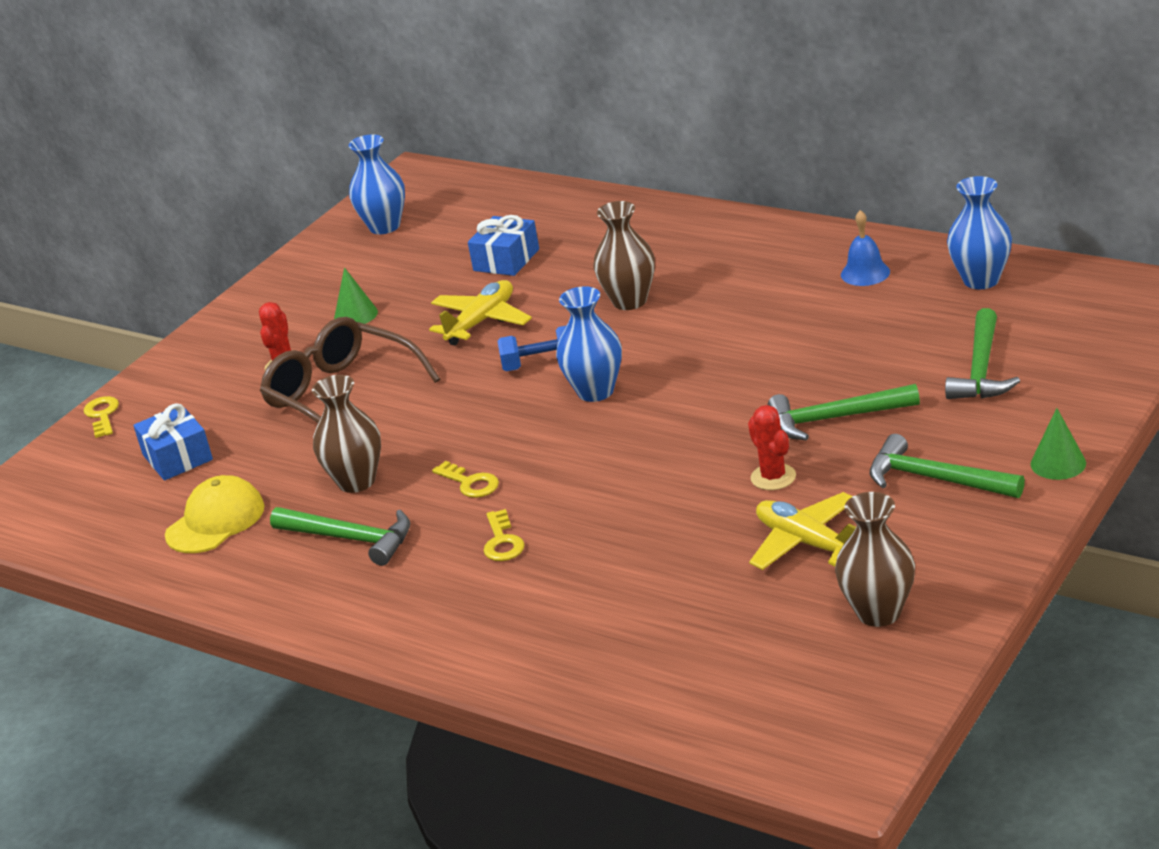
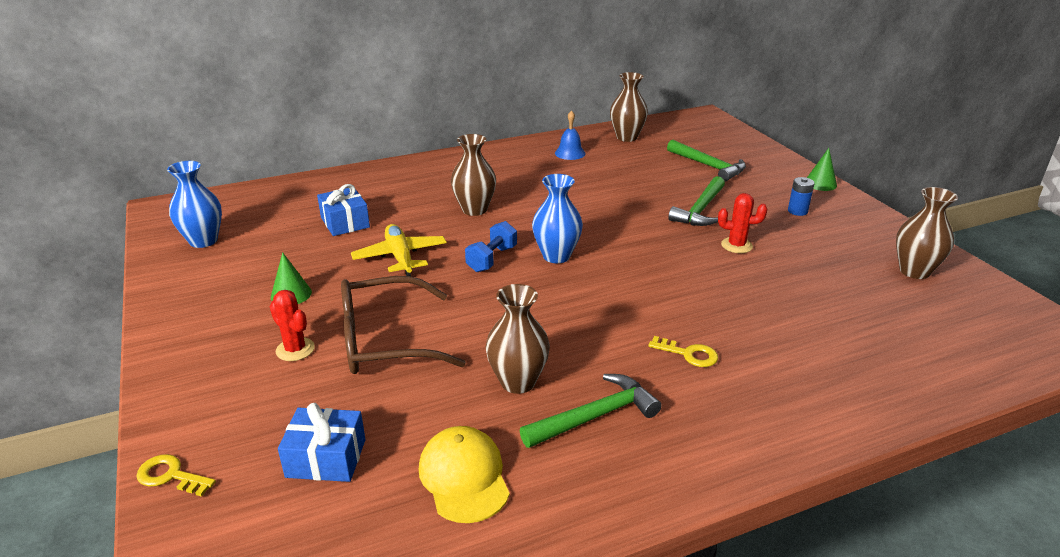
camera: 60 degrees left, 0 degrees up
(470, 483) = (595, 337): yellow key -> none
(807, 543) = (819, 262): yellow plane -> none
(936, 479) = (797, 211): green hammer -> blue battery
(981, 280) = (626, 137): blue vase -> brown vase

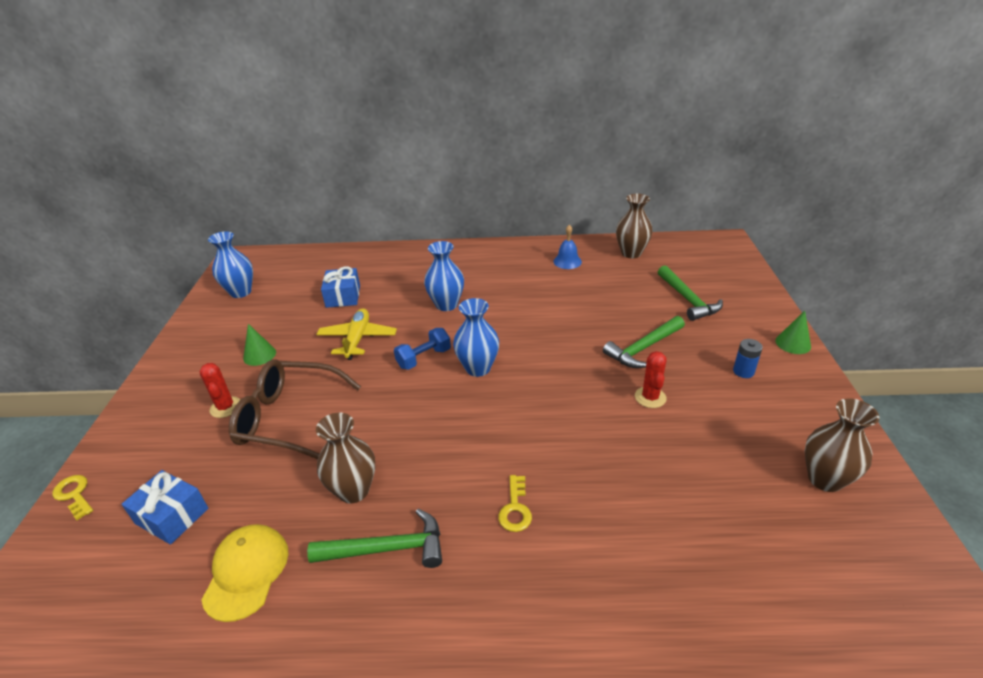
camera: 25 degrees right, 5 degrees up
(474, 210) = (446, 305): brown vase -> blue vase
(688, 354) = (515, 508): yellow key -> yellow key turned 45 degrees clockwise
(736, 245) = (650, 397): red cactus -> red cactus turned 60 degrees clockwise

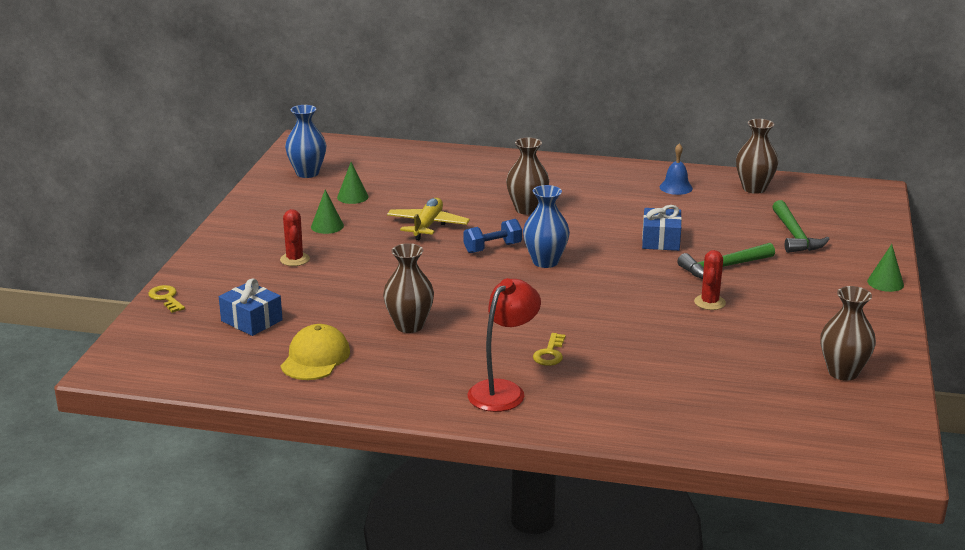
camera: 10 degrees right, 10 degrees down
(283, 314) = (352, 197): none -> green cone
(288, 418) = (354, 274): brown glasses -> none
(343, 296) = (417, 189): blue gift -> blue gift (660, 240)
(386, 548) = (432, 361): green hammer -> none
(446, 305) = (527, 209): blue vase -> brown vase
(477, 589) = (503, 390): none -> red lamp
(743, 371) = (817, 296): blue battery -> none

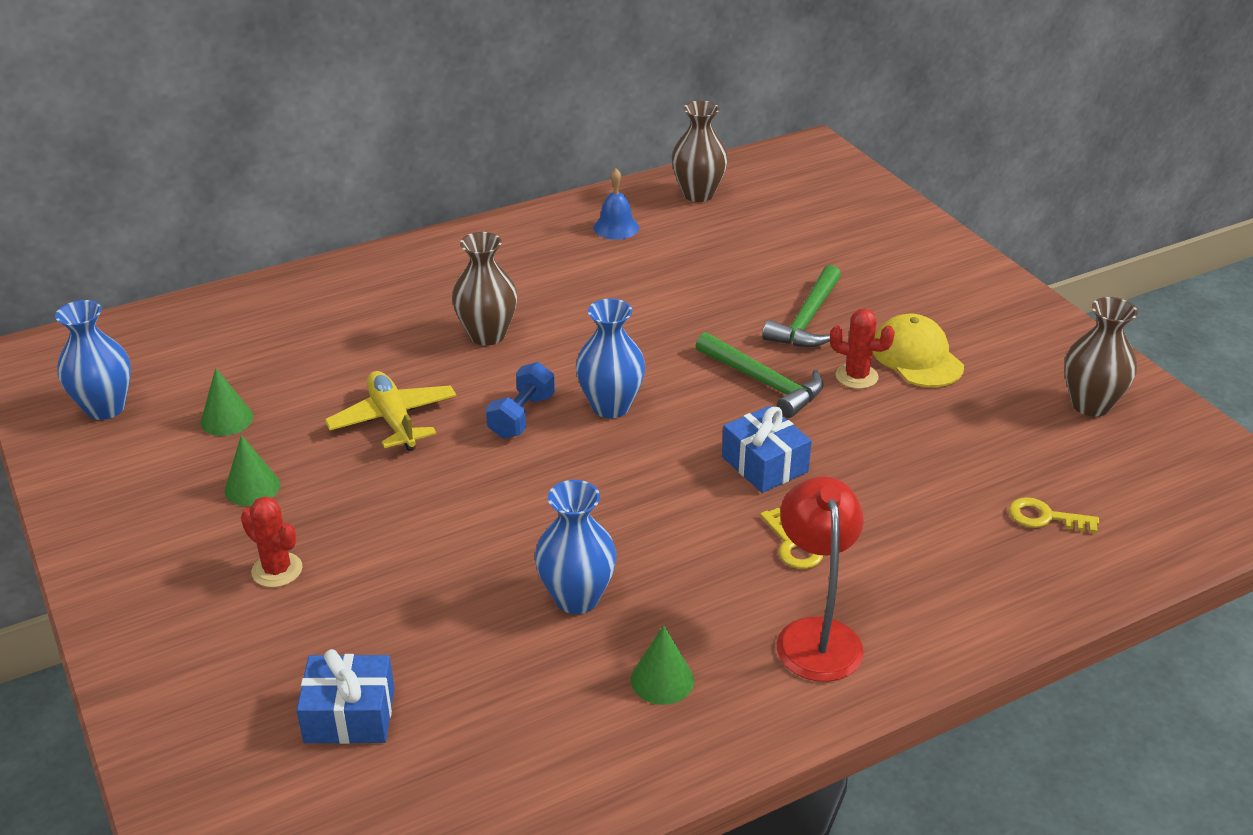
camera: 40 degrees left, 10 degrees up
(166, 298) = (160, 751): yellow key -> yellow key (1045, 517)
(315, 358) = (524, 727): yellow cap -> yellow cap (917, 357)
(409, 326) = (576, 598): brown vase -> blue vase
(660, 240) = (696, 311): blue gift -> blue gift (764, 464)
(709, 302) = (856, 376): red cactus -> red cactus turned 45 degrees counterclockwise
(794, 235) = (818, 241): green hammer -> green hammer (763, 382)
(885, 283) = (976, 266): green cone -> green cone (662, 680)

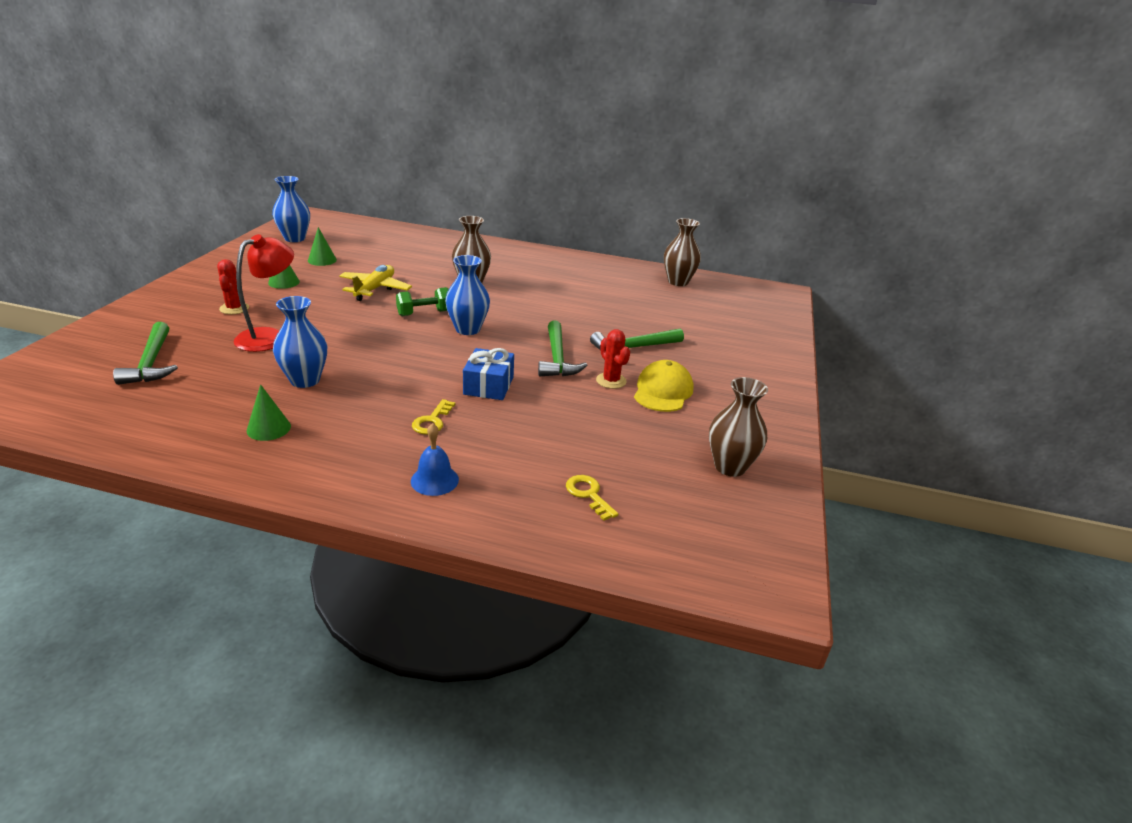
camera: 40 degrees right, 5 degrees down
(349, 715) = (151, 362): blue gift -> green hammer
(522, 416) = (424, 313): blue dumbbell -> green dumbbell
(616, 227) = (609, 275): blue bell -> blue bell (434, 480)
(816, 635) = (364, 459): red lamp -> red lamp (269, 337)

